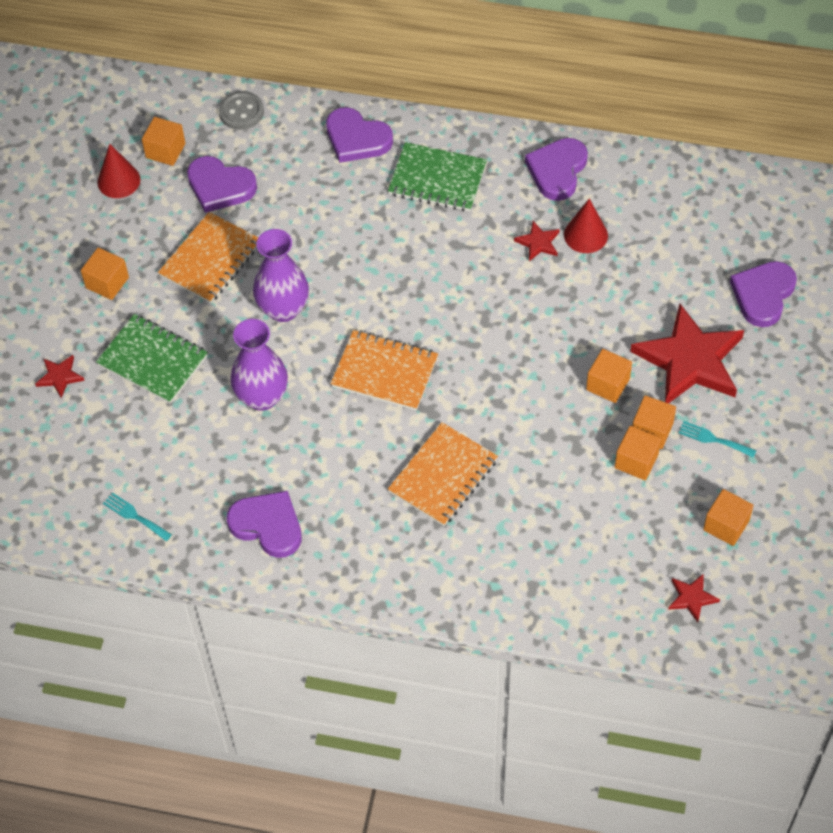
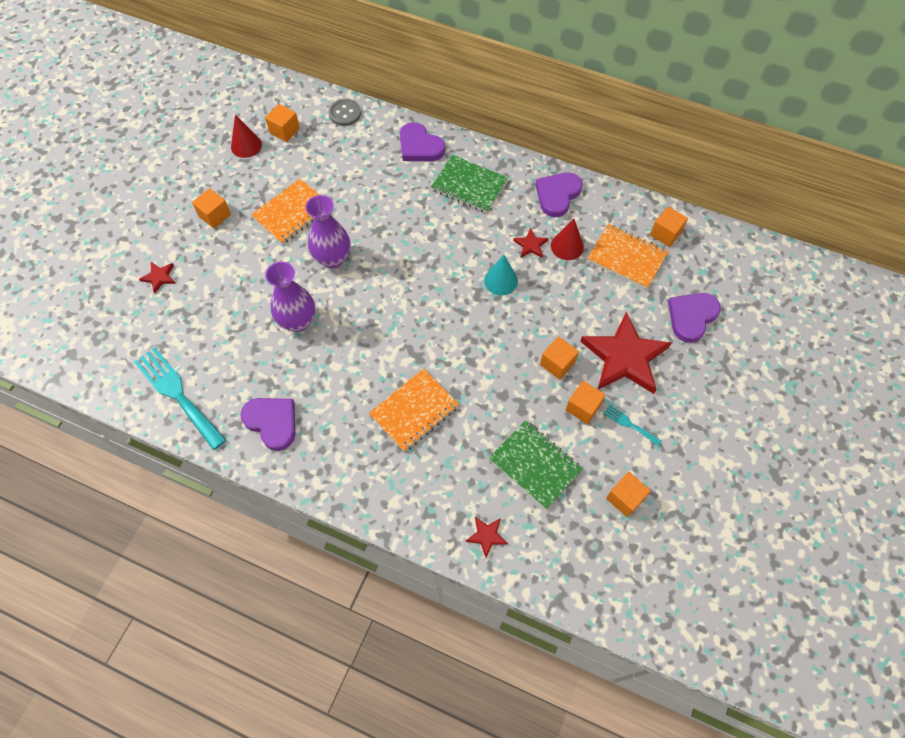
camera: 10 degrees right, 5 degrees up
(135, 516) = (177, 394): turquoise fork -> turquoise fork, size x2.20
(153, 360) = (228, 278): green notebook -> green notebook (535, 465)
(220, 186) = (314, 162): purple heart -> none
(384, 372) = (392, 320): orange notebook -> orange notebook (626, 258)
(511, 295) = (501, 280): none -> turquoise cone
(636, 461) = (565, 430): orange cube -> orange cube (665, 233)
(692, 598) = (584, 554): red star -> red star (486, 536)

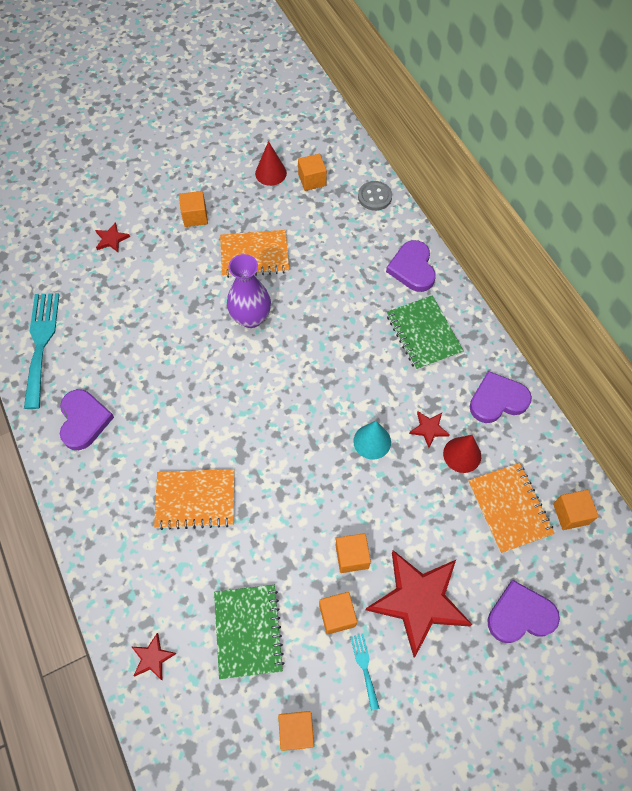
camera: 40 degrees right, 0 degrees up
(298, 321) = (177, 351): purple vase -> none

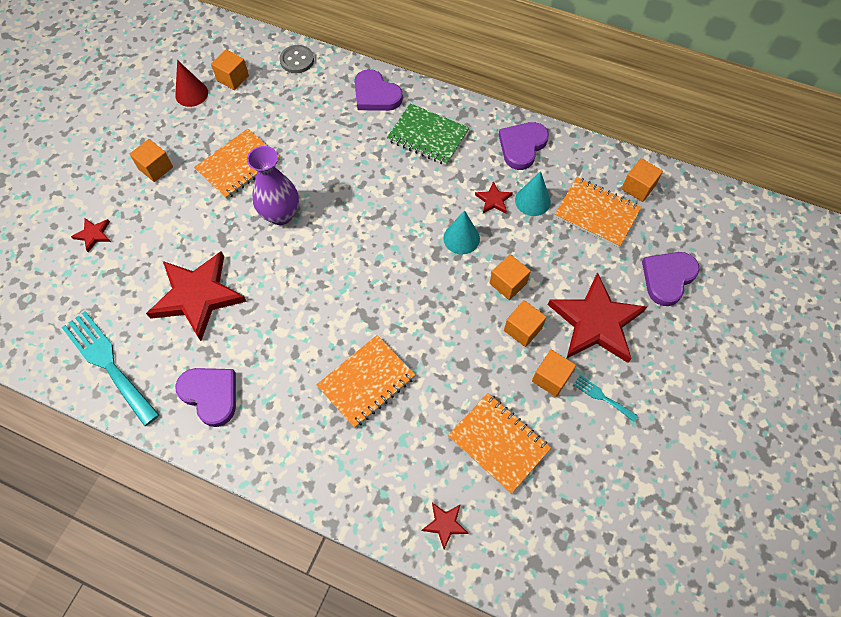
camera: 40 degrees left, 0 degrees up
(139, 338) = (197, 296): none -> red star
(248, 631) = (498, 443): green notebook -> orange notebook
(296, 731) = (598, 481): orange cube -> orange cube (508, 283)
(462, 454) = (532, 201): red cone -> turquoise cone

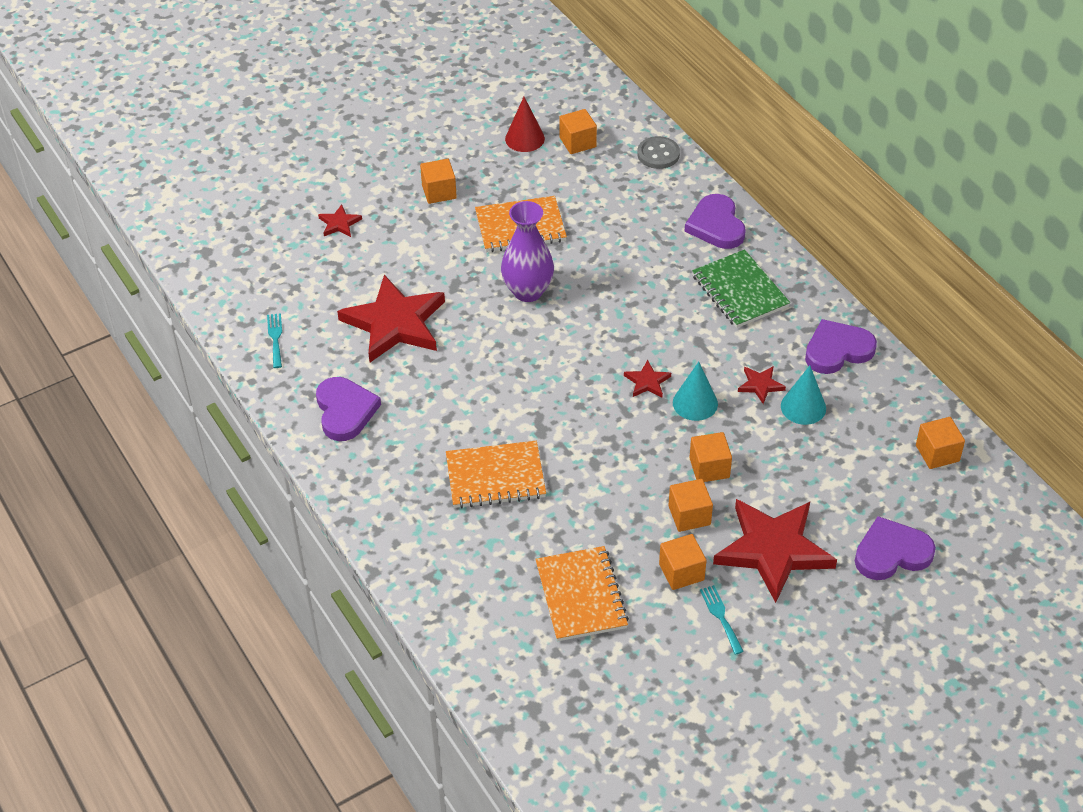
camera: 35 degrees right, 15 degrees down
(108, 363) = (275, 338): turquoise fork -> turquoise fork, size x0.46
(445, 524) = (475, 630): red star -> red star (647, 382)
(596, 213) = (865, 454): orange notebook -> none

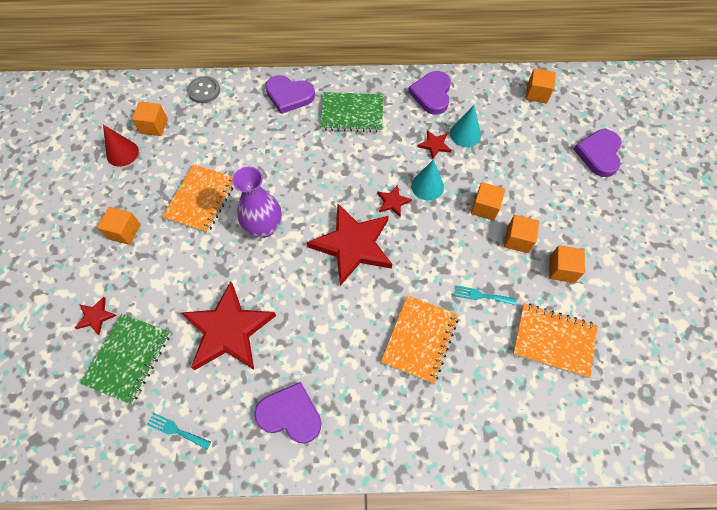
camera: 60 degrees left, 15 degrees up
(316, 269) = (128, 358): none -> green notebook
(720, 616) = (608, 267): turquoise fork -> turquoise fork (481, 295)
(773, 550) = (568, 210): red star -> red star (353, 245)

